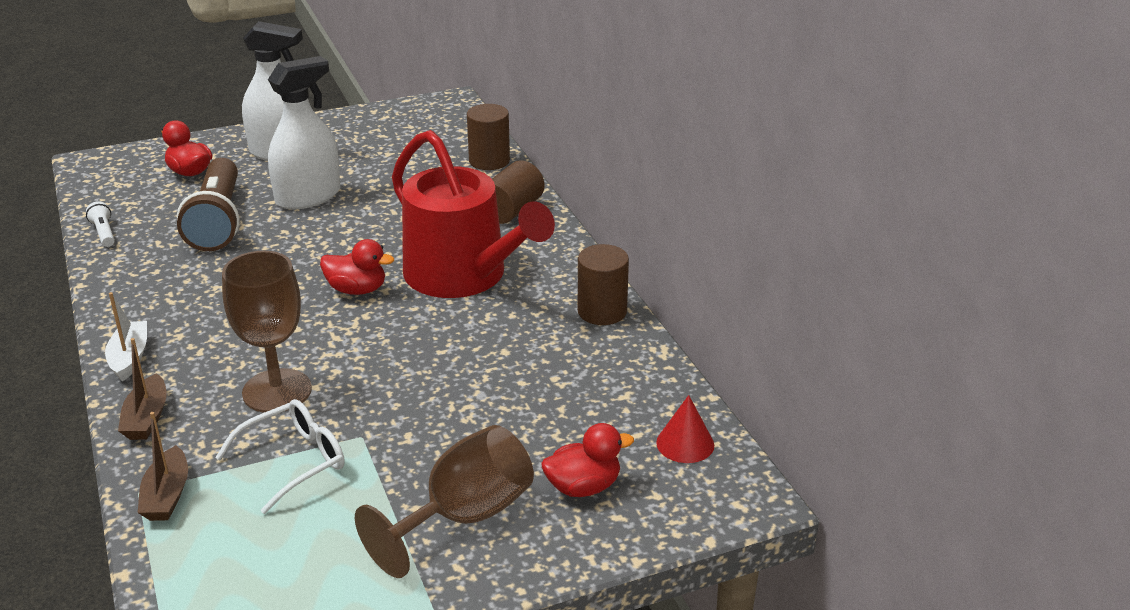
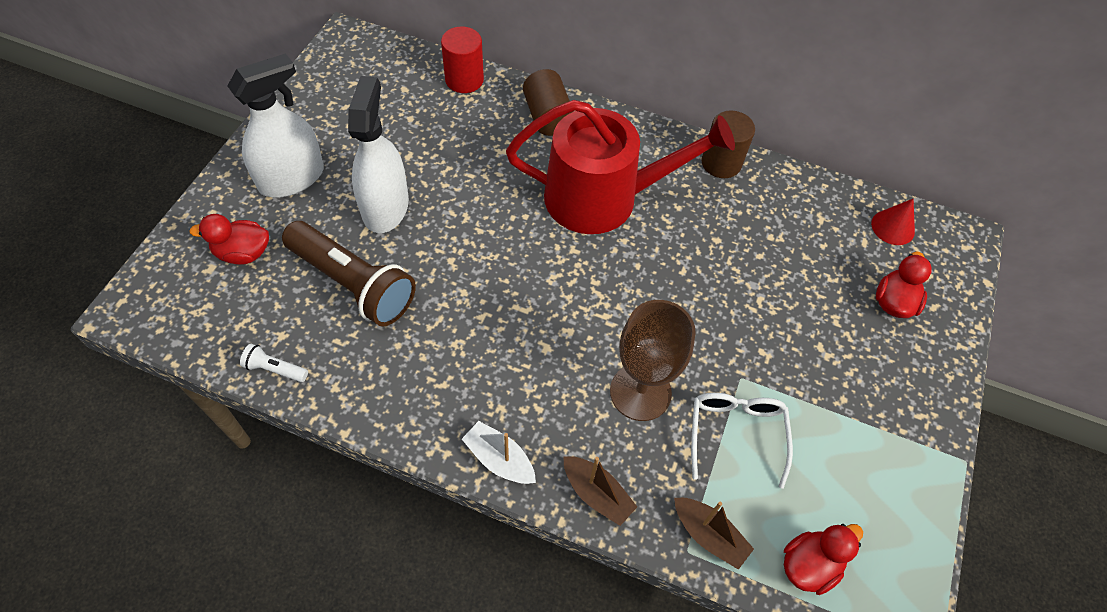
camera: 50 degrees left, 25 degrees up
(357, 290) = (556, 264): red duck -> red duck (809, 565)
(464, 517) = (874, 380): brown goblet -> none
(489, 161) = (464, 80): brown cylinder -> red cylinder

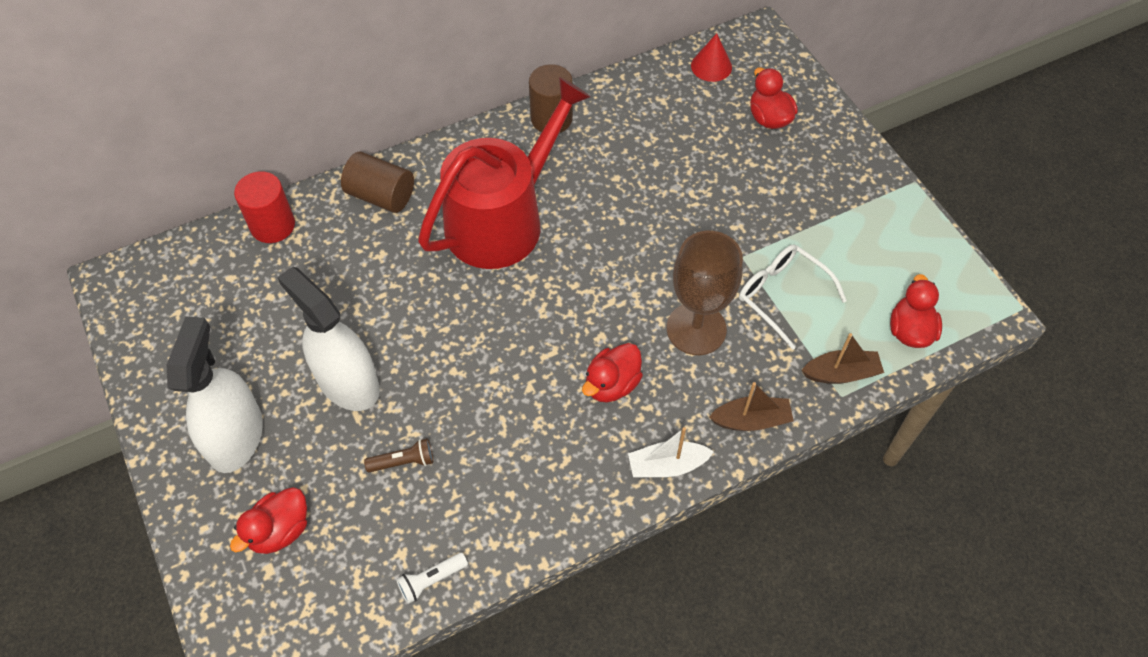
camera: 45 degrees left, 0 degrees up
(353, 284) = (403, 462): brown flashlight -> brown flashlight, size x0.41
(534, 368) = (612, 384): none -> red duck

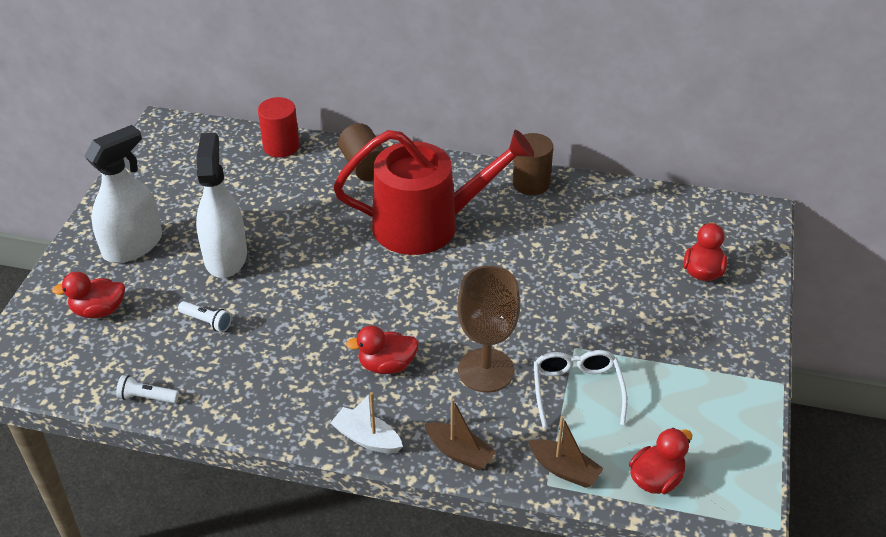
camera: 40 degrees right, 15 degrees down
(403, 462) = (207, 321): brown flashlight -> white flashlight
(711, 66) = (694, 214): red cone -> none

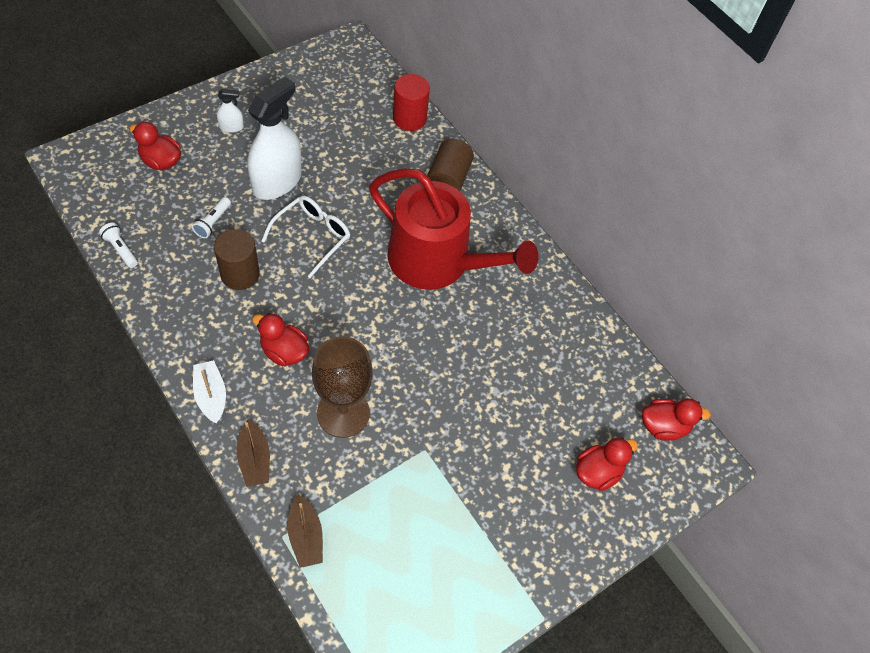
camera: 35 degrees right, 15 degrees up
(133, 245) = (231, 127): white spray bottle -> white spray bottle, size x0.43
(207, 321) = (213, 222): white flashlight -> white flashlight turned 45 degrees clockwise
(531, 183) = (554, 288): brown cylinder -> brown cylinder (240, 274)
(576, 390) = (385, 485): white glasses -> white glasses (312, 236)
(656, 479) = (357, 603): red duck -> red duck (663, 426)

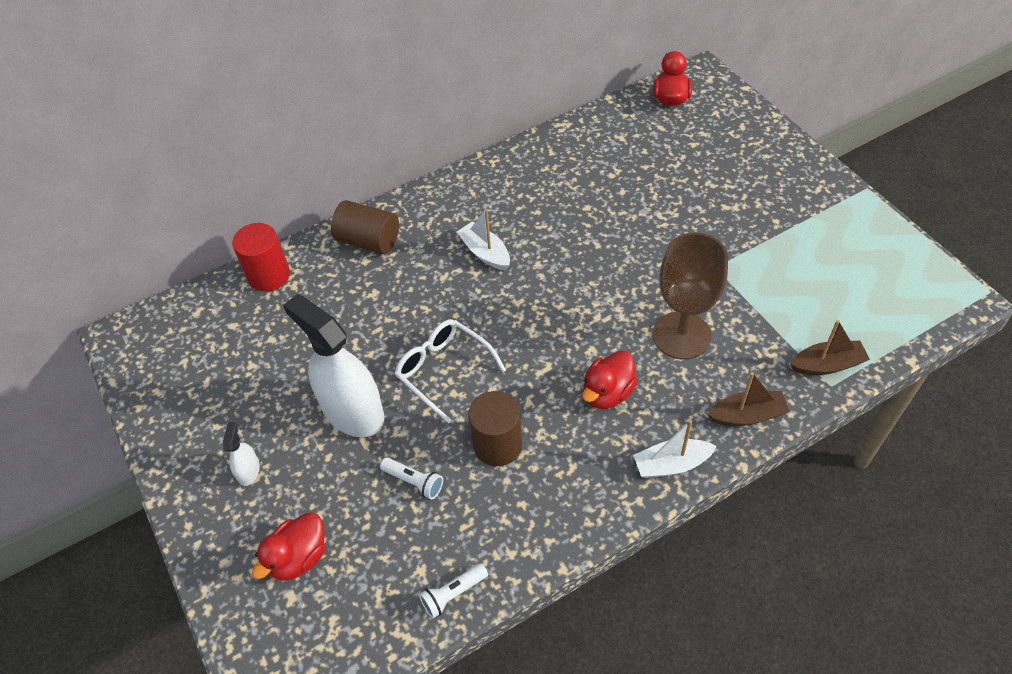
camera: 75 degrees left, 5 degrees down
(437, 262) = (485, 253): red watering can -> white boat
(597, 472) = (722, 144): red duck -> none

